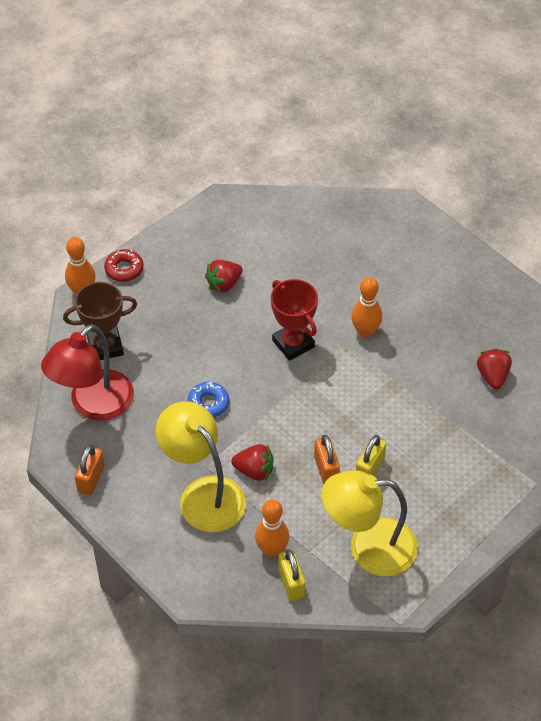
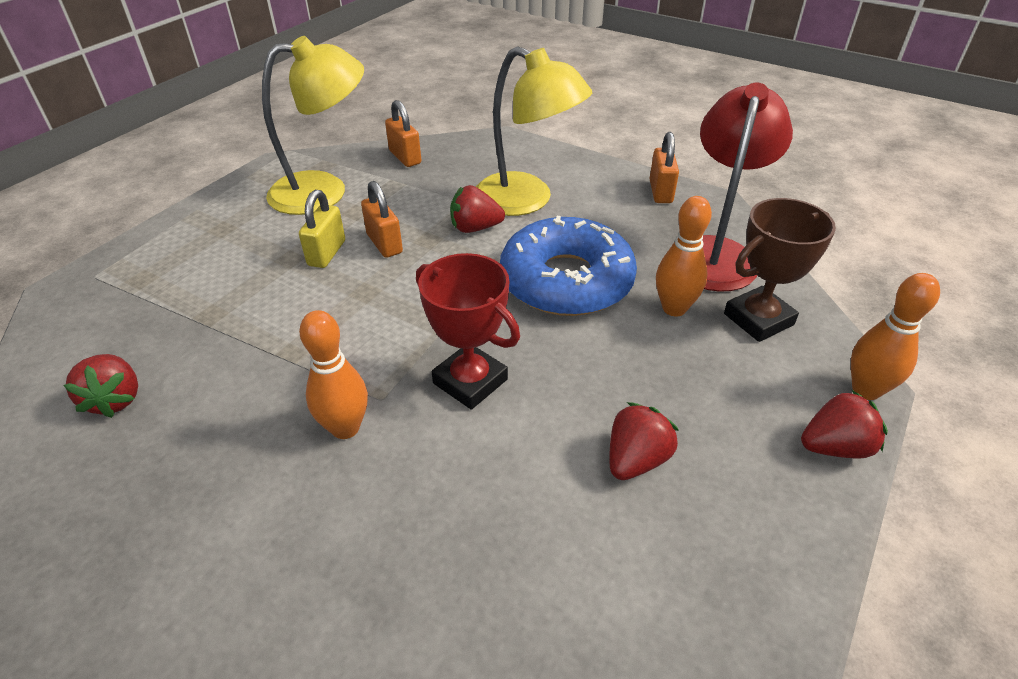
camera: 165 degrees right, 10 degrees down
(124, 269) = (835, 447): red donut -> red strawberry
(208, 403) = (566, 281): blue donut -> blue donut, size x2.23
(272, 550) = (432, 174): orange bowling pin -> orange bowling pin (674, 308)
(291, 583) = (405, 157): yellow padlock -> orange padlock

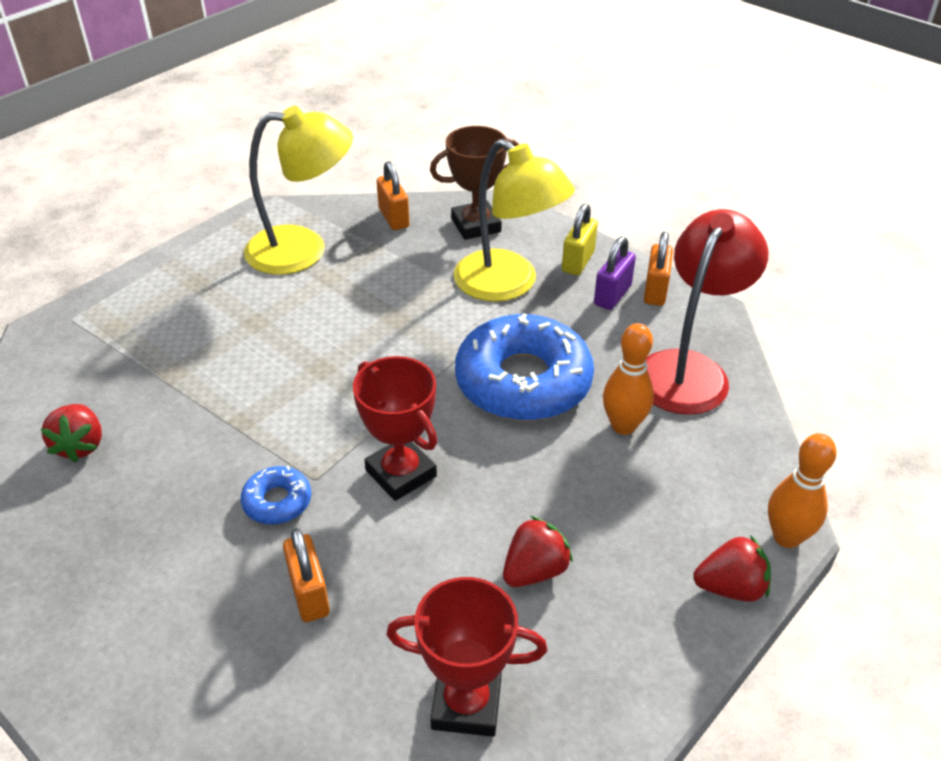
camera: 10 degrees right, 0 degrees up
(326, 253) = (292, 321): yellow padlock -> yellow padlock (578, 261)
(345, 428) = (277, 501): orange bowling pin -> blue donut
(384, 244) = (351, 317): orange padlock -> orange padlock (309, 594)
(475, 228) = (446, 311): red strawberry -> none
(609, 620) = (466, 704): none -> red trophy
(624, 199) = (612, 295): none -> purple padlock
(758, 319) = (706, 449): brown trophy -> brown trophy (476, 225)

